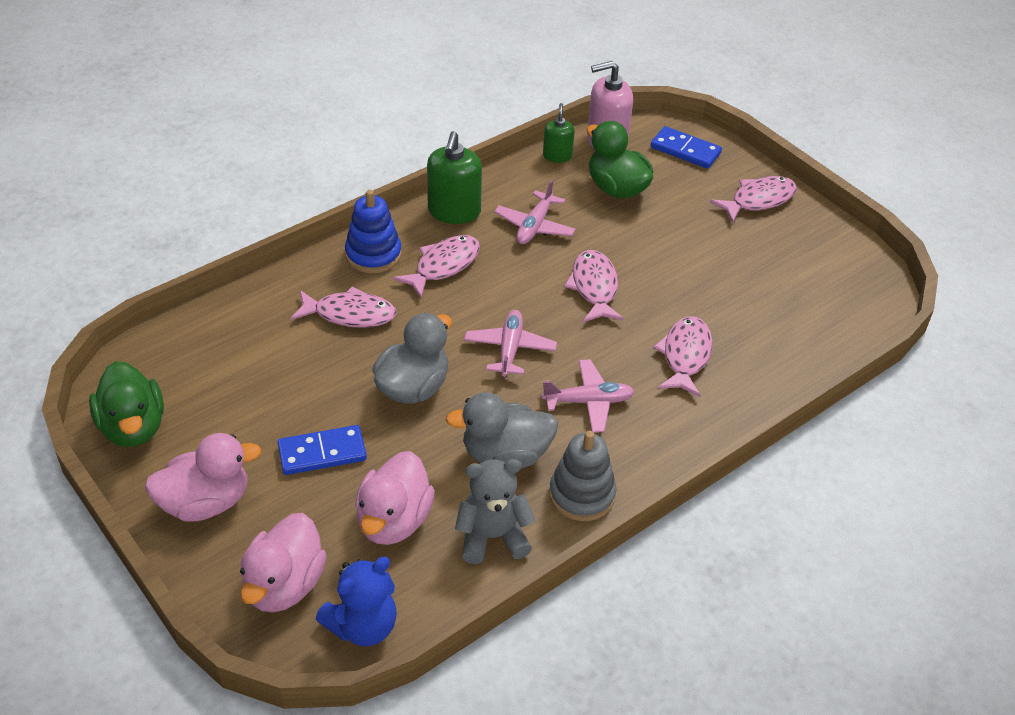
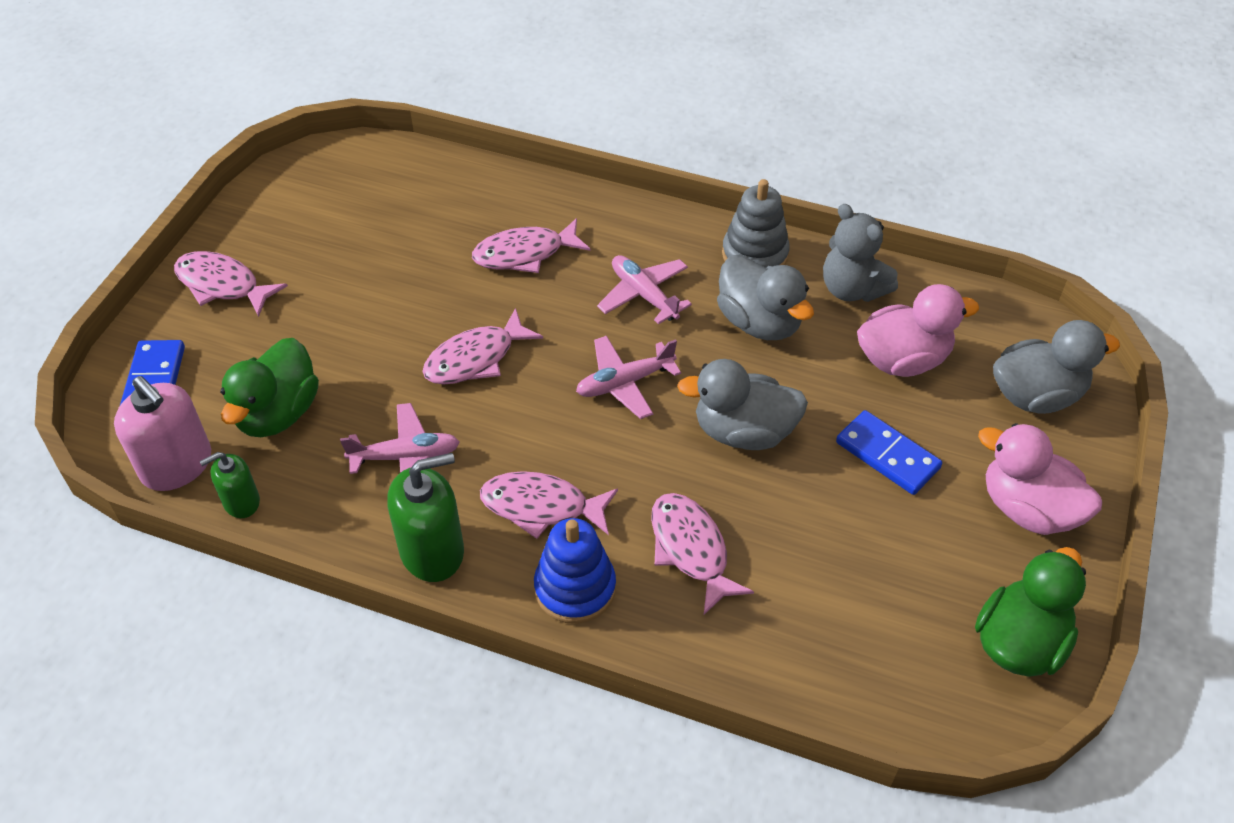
camera: 120 degrees left, 5 degrees up
(284, 585) = (1036, 395): pink duck -> grey duck
(363, 626) = (1012, 324): blue teddy bear -> none

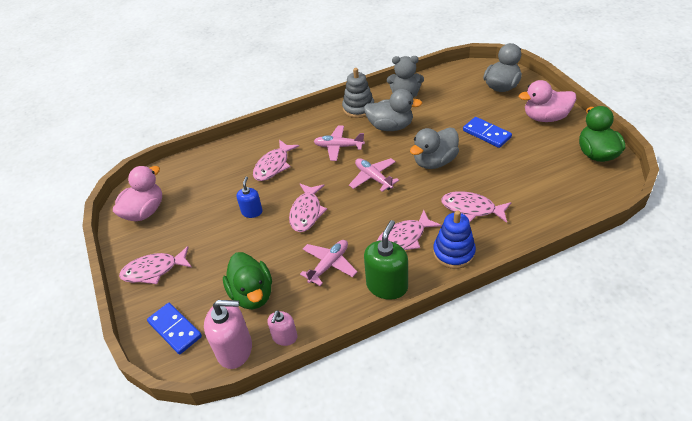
camera: 40 degrees left, 5 degrees down
(241, 502) = (285, 337): green soap dispenser -> pink soap dispenser
(415, 300) = (252, 212): none -> blue soap dispenser
(625, 383) = (373, 178): pink plane -> pink plane turned 120 degrees clockwise
(887, 455) = (486, 134): blue domino -> blue domino turned 45 degrees clockwise
(902, 360) = (450, 104): pink duck -> pink duck (145, 211)

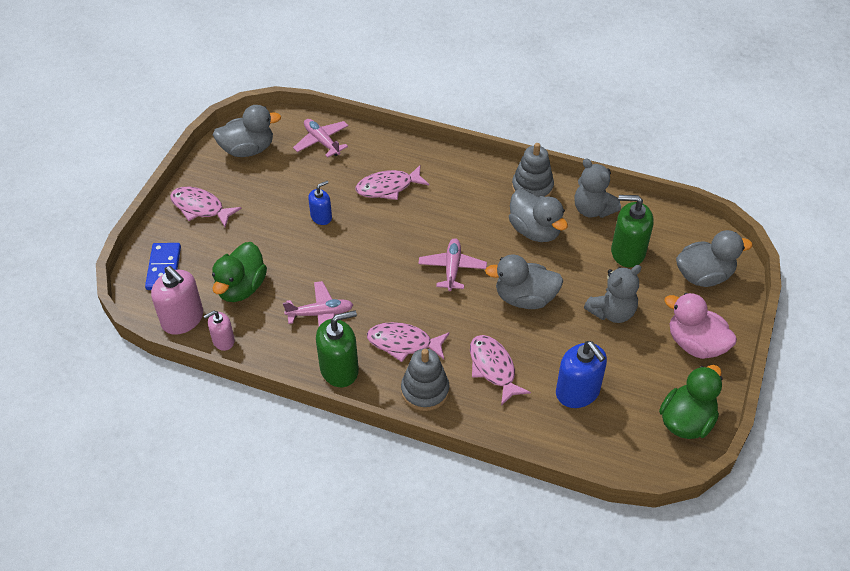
camera: 40 degrees right, 5 degrees up
(145, 211) = (248, 149): pink duck -> grey duck
(306, 212) = (360, 254): pink fish -> none
(338, 147) = (463, 213): pink plane -> pink plane (322, 141)
(451, 102) = (627, 252): none -> green soap dispenser
(454, 252) = (425, 391): blue stacking toy -> grey stacking toy
(486, 134) = (612, 312): blue domino -> grey teddy bear
(529, 183) = (577, 392): none -> blue soap dispenser

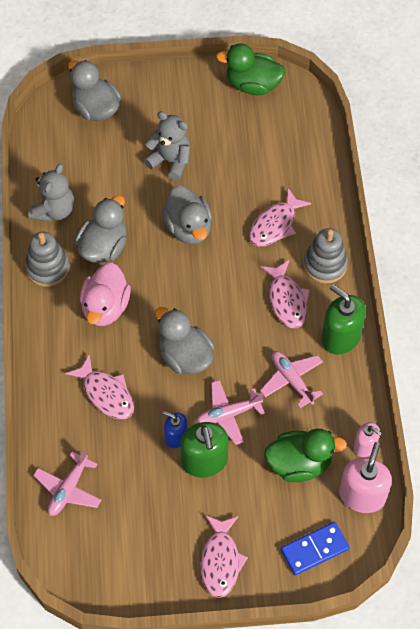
camera: 115 degrees left, 10 degrees up
(248, 149) = (114, 560): grey duck -> grey duck (185, 356)
(452, 268) = (183, 296): pink plane -> pink plane (228, 414)
(577, 392) = (265, 160): blue soap dispenser -> none
(627, 252) = (95, 169): green soap dispenser -> green soap dispenser (204, 461)
(695, 344) = (174, 97): pink duck -> pink duck (105, 307)

